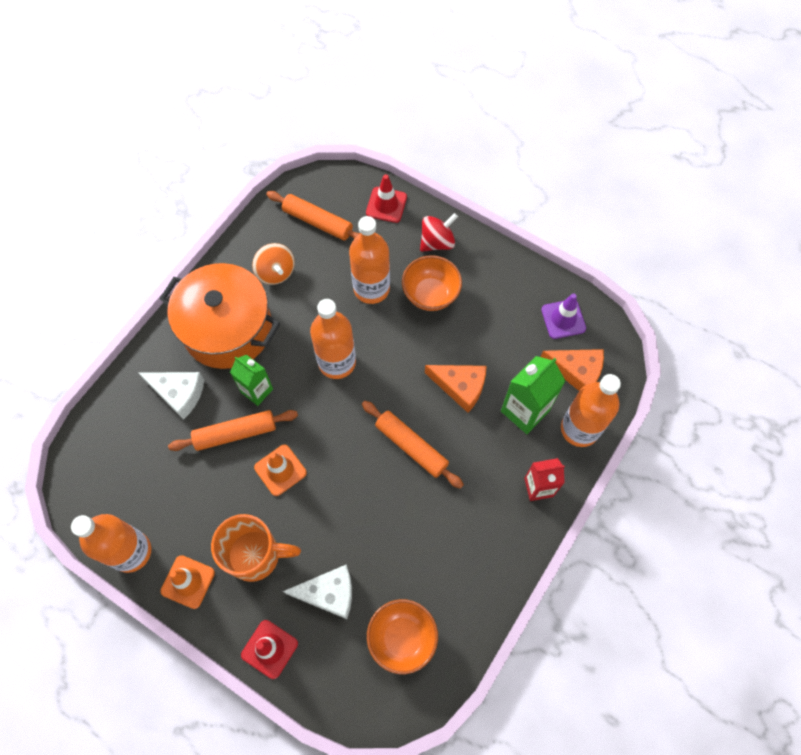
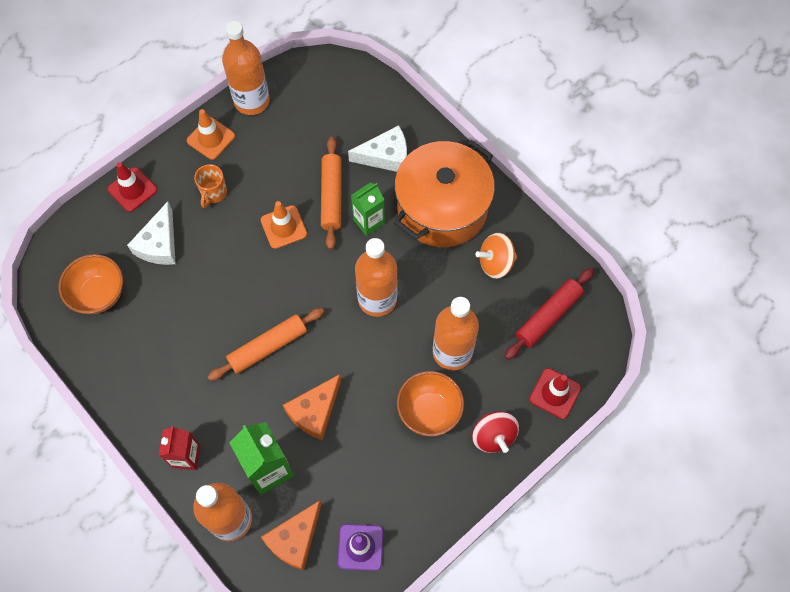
camera: 105 degrees right, 0 degrees up
(179, 393) = (386, 156): white cheese -> white cheese turned 135 degrees counterclockwise
(256, 555) = (213, 193): orange mug -> orange mug, size x0.55
(317, 222) = (548, 316): orange rolling pin -> red rolling pin

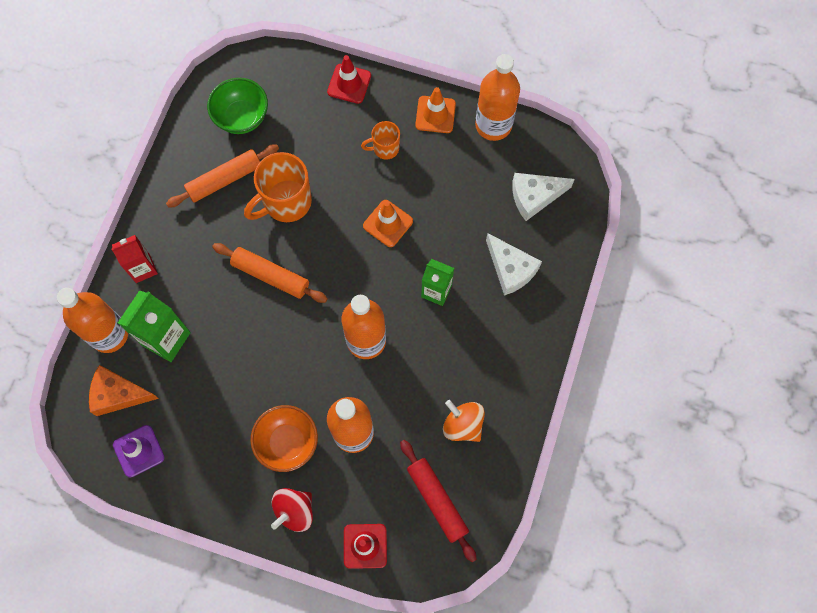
camera: 60 degrees right, 5 degrees up
(99, 294) = (242, 117): orange bowl -> green bowl
(159, 244) = (313, 135): white cheese -> white cheese (534, 197)
(207, 299) = (286, 202): none -> orange mug
(315, 411) = (235, 347): orange cheese -> none
(332, 196) = (442, 246): orange rolling pin -> orange rolling pin (224, 180)
(442, 208) = (489, 347): orange pot -> none
(548, 316) = (437, 501): red rolling pin -> red rolling pin turned 45 degrees clockwise

